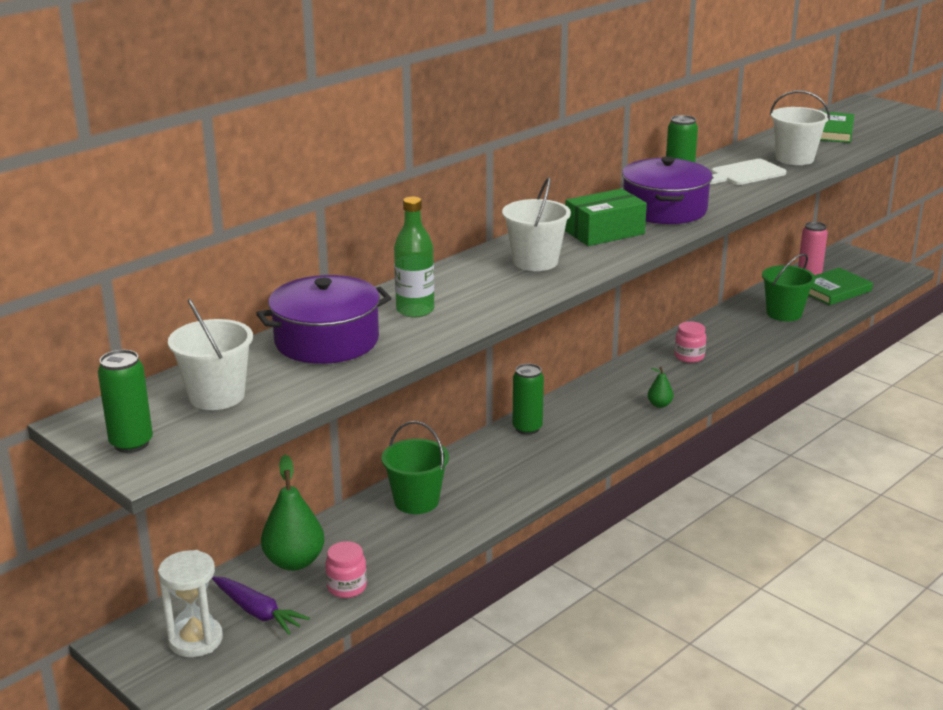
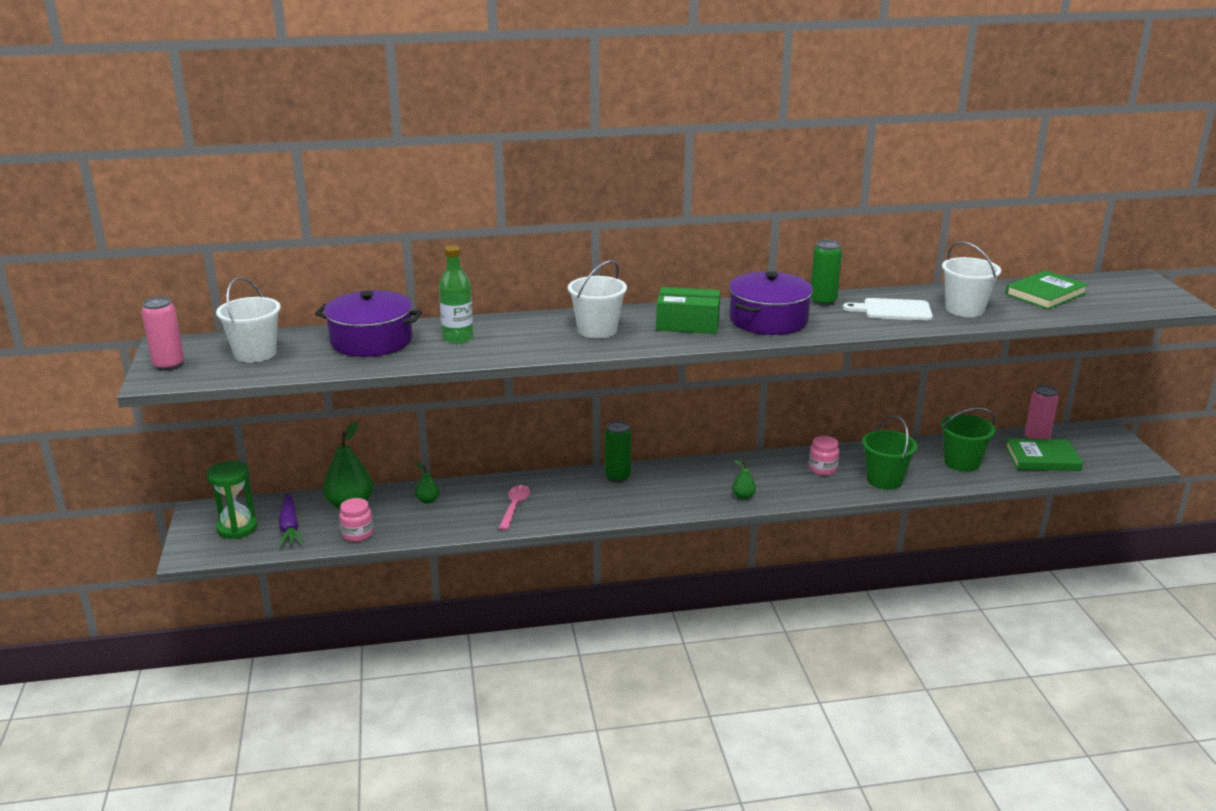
camera: 35 degrees right, 0 degrees up
(131, 443) = (169, 365): green can -> pink can
(195, 640) = (237, 528): white hourglass -> green hourglass
(373, 523) = (428, 500): none -> green pear
(416, 501) = (474, 497): green bucket -> green bucket (884, 480)
(470, 494) = (515, 507): none -> pink spoon

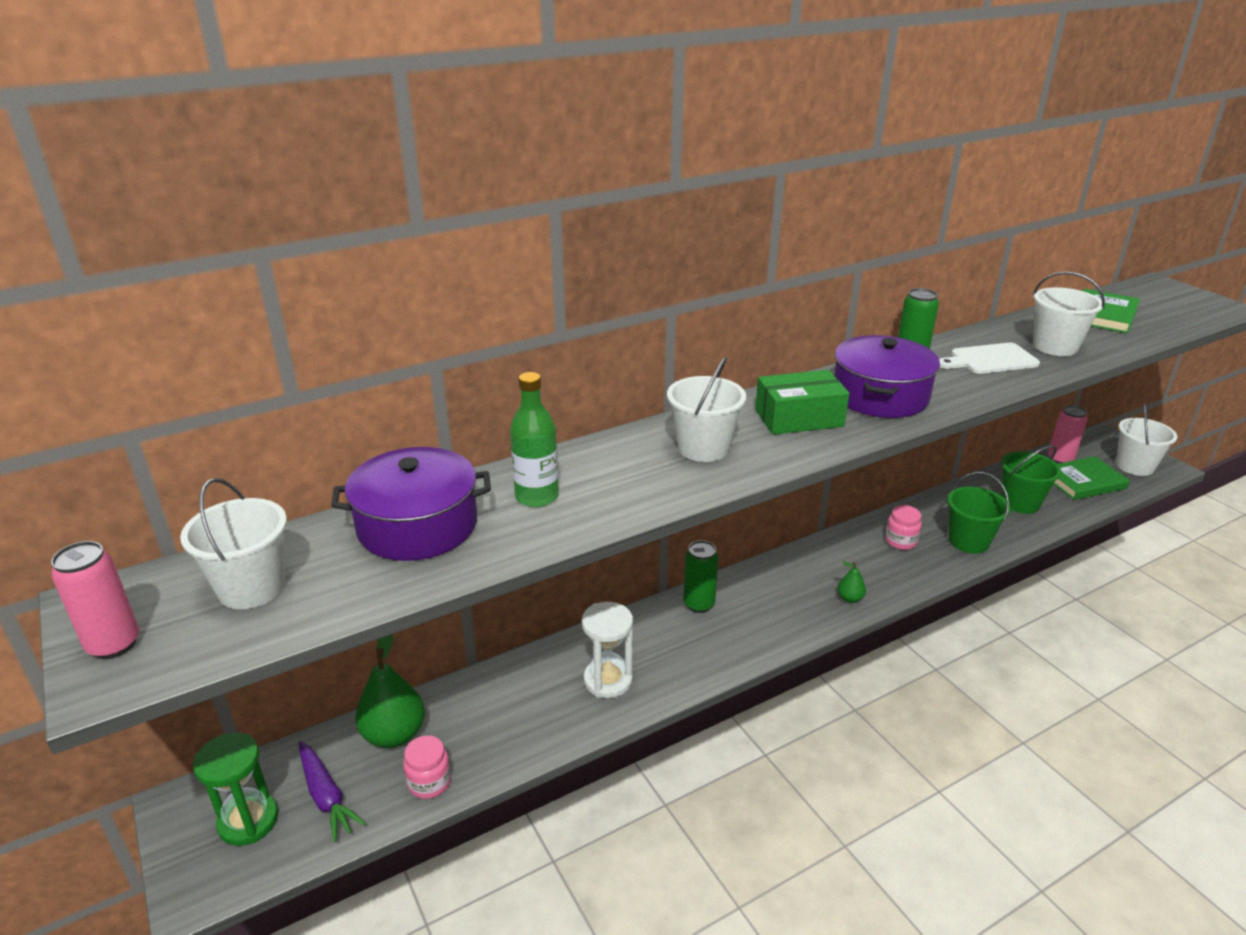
camera: 20 degrees left, 5 degrees up
(428, 500) = (494, 699): green pear -> none
(515, 507) = (608, 680): pink spoon -> white hourglass
(1109, 456) = (1134, 466): none -> white bucket

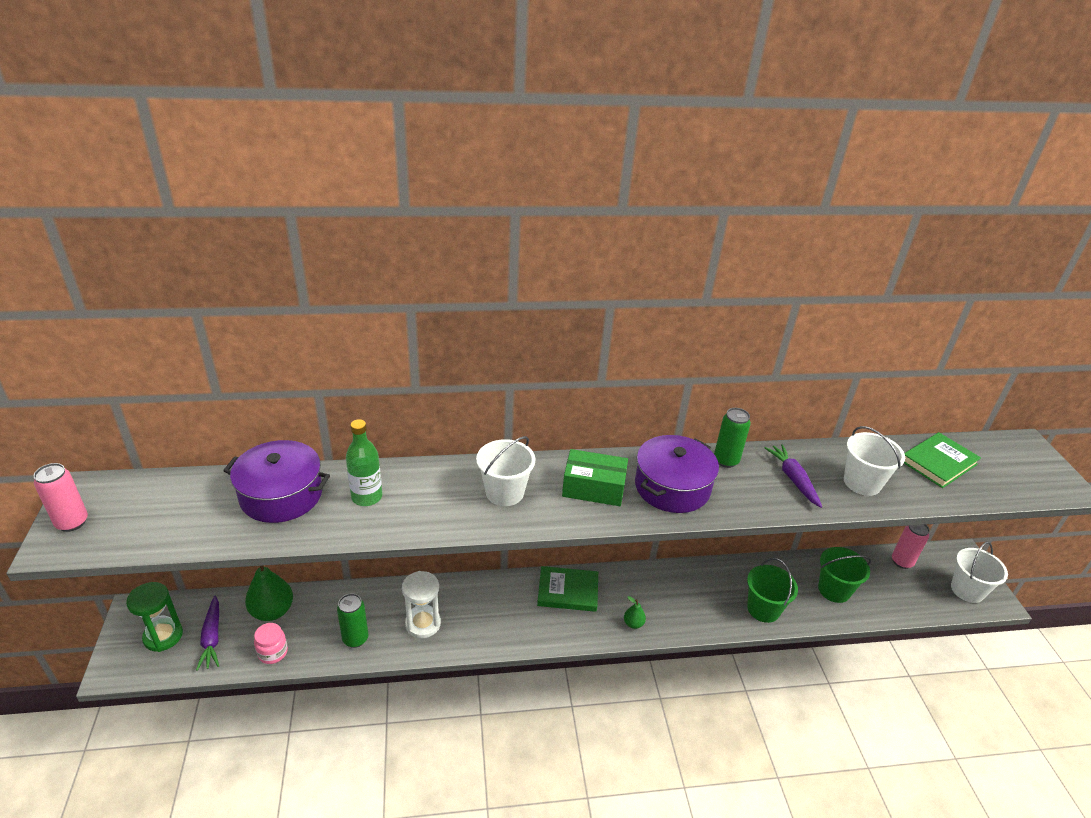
camera: 20 degrees right, 5 degrees up
(251, 588) = (162, 508): white bucket -> none
(699, 604) = (521, 588): green can -> green can (355, 639)
(900, 541) = (708, 590): pink jar -> none
(990, 359) = (793, 479): white cutting board -> purple carrot
(1083, 481) = (907, 589): green book -> green book (568, 591)

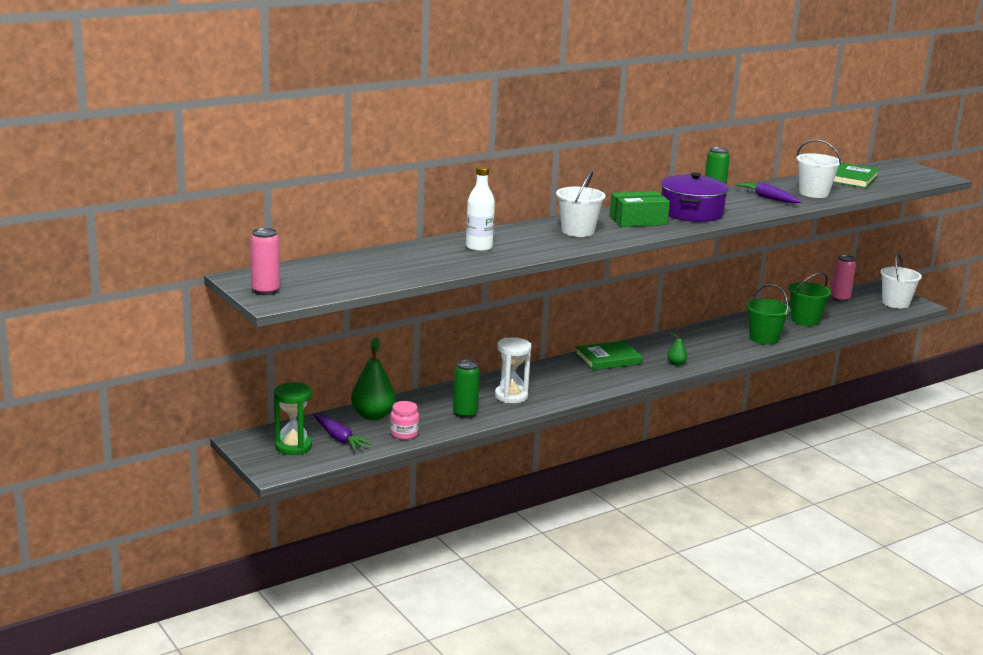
camera: 25 degrees left, 15 degrees down
(281, 495) = (411, 256): purple pot -> none
(367, 497) = (479, 247): green bottle -> white bottle

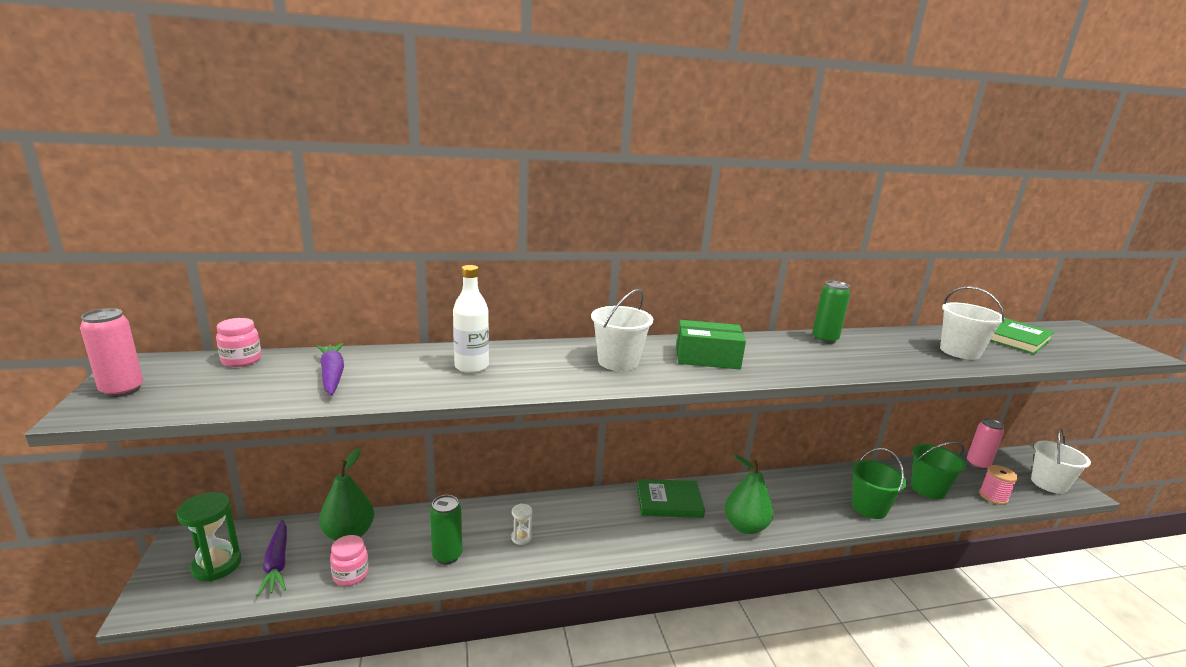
camera: 20 degrees right, 0 degrees up
(308, 265) = (241, 360): none -> pink jar
(511, 396) = (521, 538): white hourglass -> white hourglass, size x0.52
(676, 363) = (745, 526): green pear -> green pear, size x2.02
(691, 212) = (784, 356): purple pot -> none
(768, 198) = (895, 350): purple carrot -> purple carrot (332, 375)
(855, 317) = (993, 496): none -> pink spool

